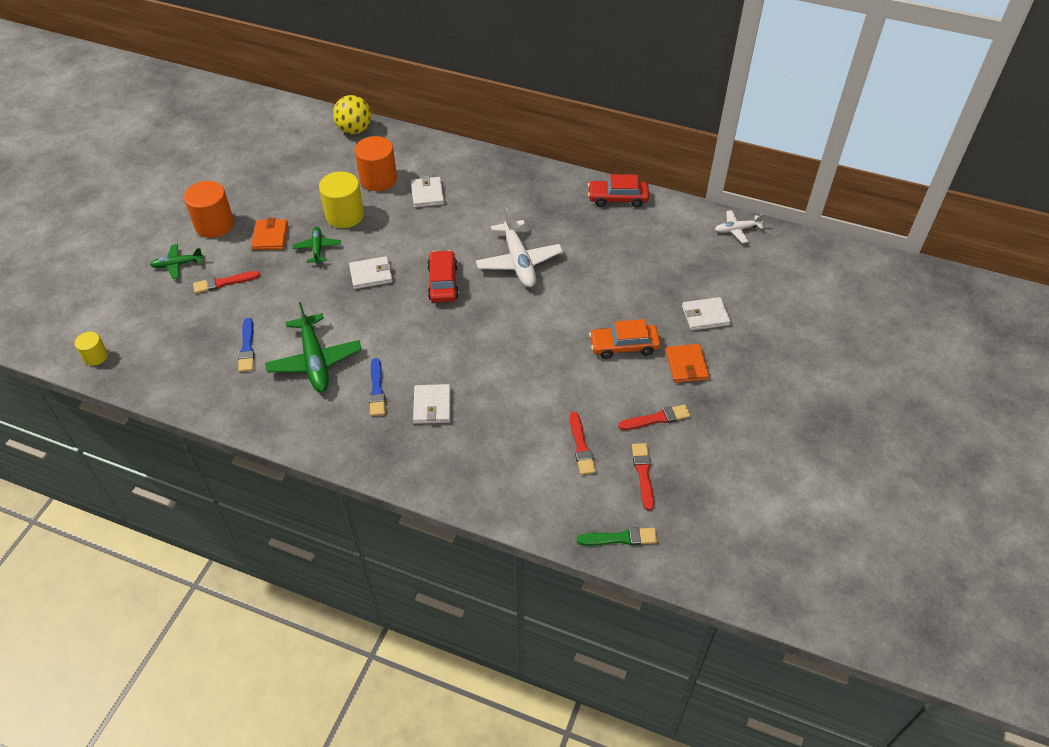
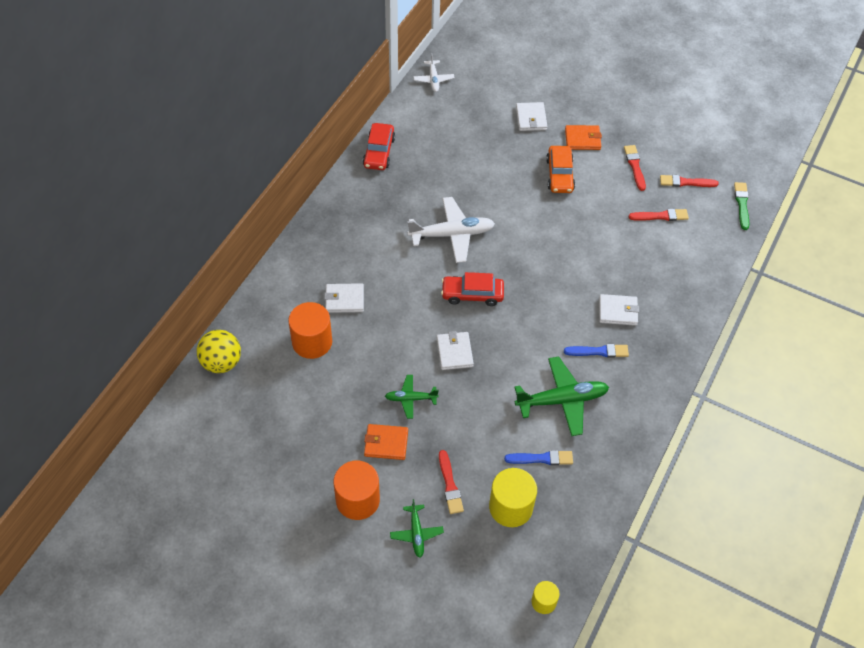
camera: 85 degrees left, 5 degrees up
(344, 215) = (364, 374): yellow cylinder -> yellow cylinder (510, 507)

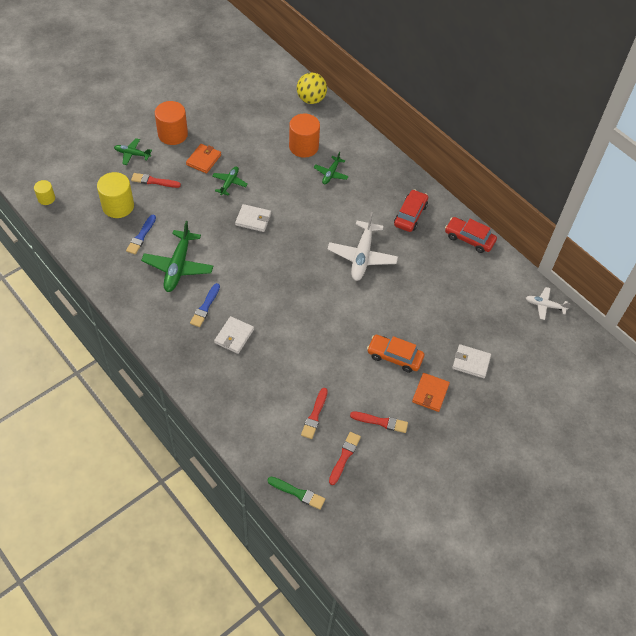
camera: 110 degrees right, 0 degrees up
(344, 299) = (331, 174): white wallet -> green plane
(472, 294) = (298, 248): red car -> red car (410, 215)

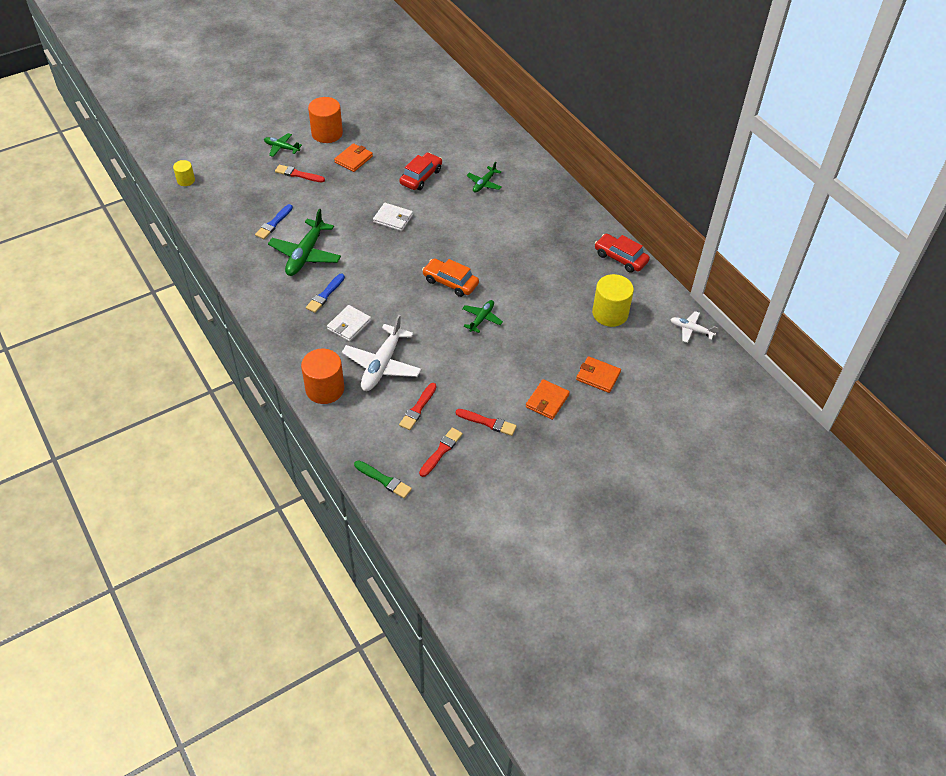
camera: 10 degrees right, 5 degrees down
(118, 206) = (256, 194): yellow cylinder -> yellow cylinder (610, 313)
(229, 183) = (375, 183): green plane -> green plane (481, 318)
(303, 147) = (460, 156): orange cylinder -> orange cylinder (325, 389)
(311, 99) = (478, 113): yellow ball -> none
(362, 256) = (501, 264): white plane -> white plane (382, 365)
(394, 357) = (515, 362): orange car -> orange car (450, 282)
(410, 215) = (561, 230): red car -> red car (421, 177)
(471, 362) = (598, 376): white wallet -> orange wallet

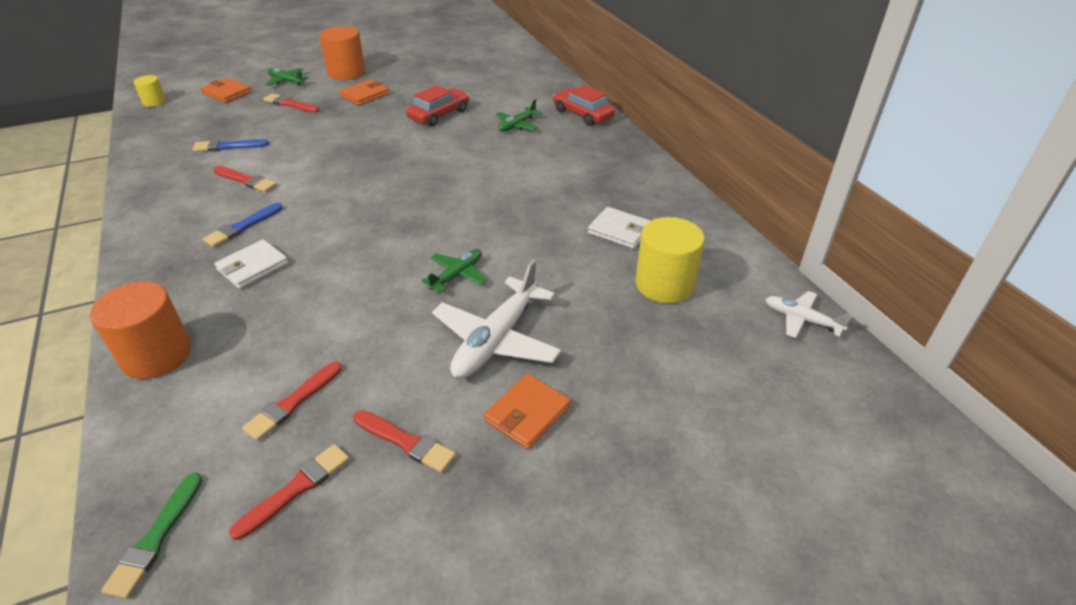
camera: 10 degrees right, 10 degrees down
(274, 223) = (228, 146): blue brush -> blue brush turned 45 degrees clockwise
(305, 255) = (246, 180): green plane -> red brush
(382, 365) = (270, 327): white plane -> white plane (496, 340)
(384, 480) = (156, 538): green brush -> green brush turned 60 degrees clockwise
(393, 218) = (383, 151): white wallet -> white wallet (619, 230)
(450, 282) = (429, 225): orange car -> none
(598, 376) = (629, 379): orange wallet -> orange wallet (227, 93)
(620, 258) = (690, 215): red car -> red car (583, 114)

